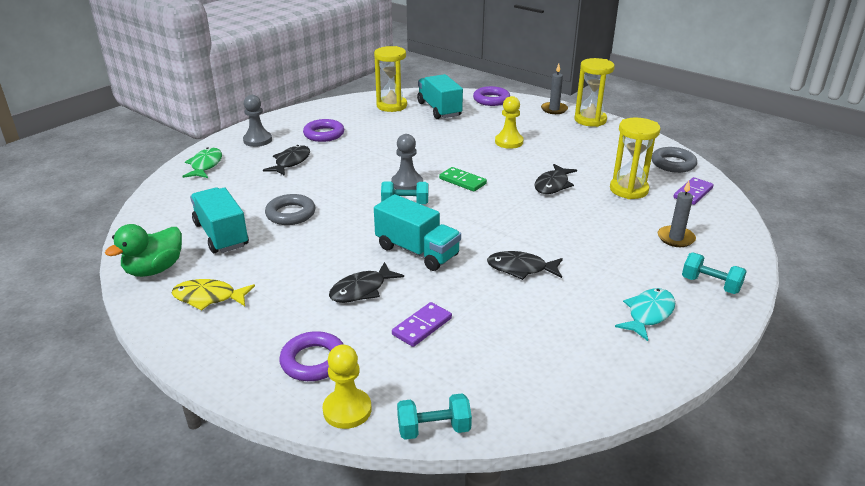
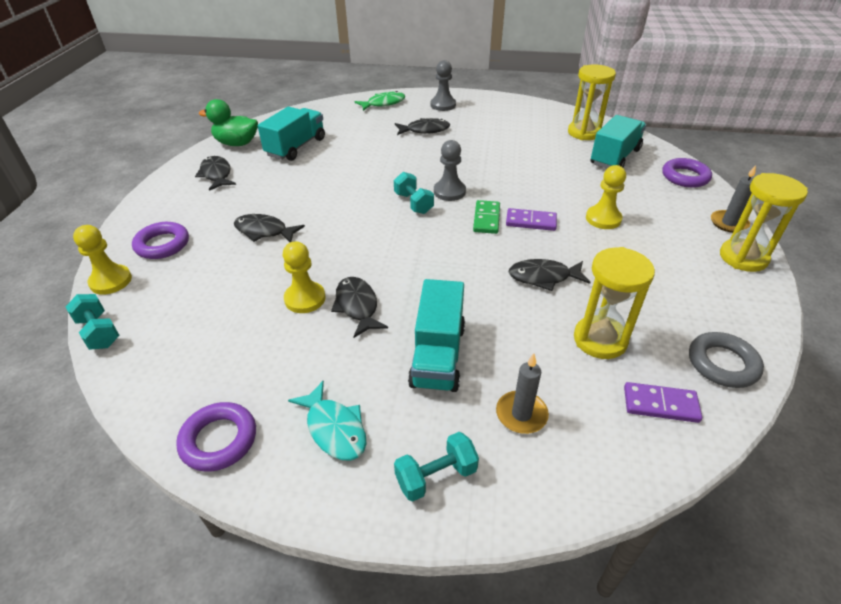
camera: 60 degrees right, 10 degrees up
(209, 297) = (216, 175): yellow fish -> black fish
(290, 214) = (347, 160): grey ring -> none
(324, 134) = (487, 125): purple ring -> purple ring (219, 440)
(417, 251) = (340, 237): turquoise truck -> turquoise truck (438, 355)
(422, 326) = (230, 279): purple domino -> purple domino (531, 222)
(489, 291) = (305, 299): none -> yellow pawn
(648, 314) = (334, 428): turquoise fish -> turquoise fish turned 45 degrees clockwise
(710, 285) = (436, 476): turquoise dumbbell -> turquoise dumbbell turned 60 degrees clockwise

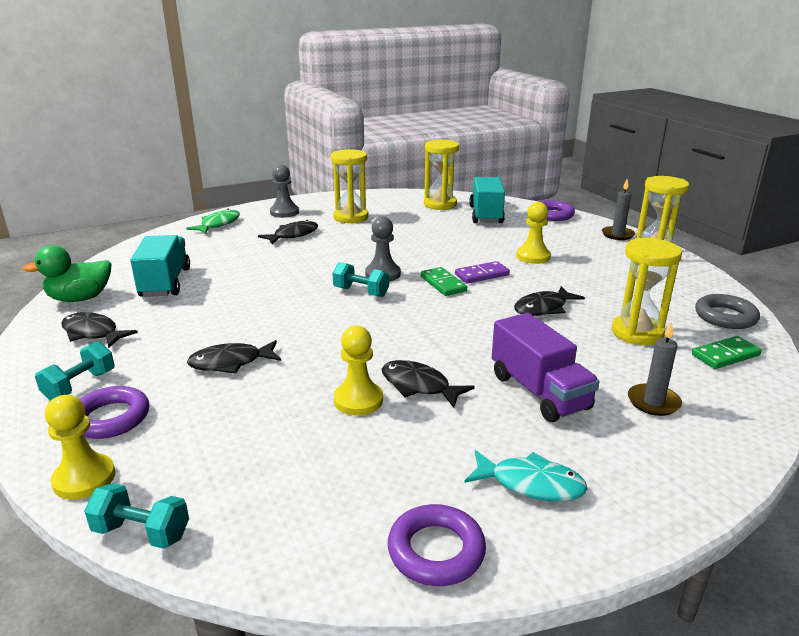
camera: 35 degrees left, 15 degrees down
(436, 476) = (655, 473): turquoise dumbbell -> turquoise dumbbell (80, 385)
(438, 355) = (539, 392): turquoise truck -> purple truck
(489, 125) = (351, 217): none -> yellow hourglass
(660, 404) = (725, 355): purple domino -> green domino

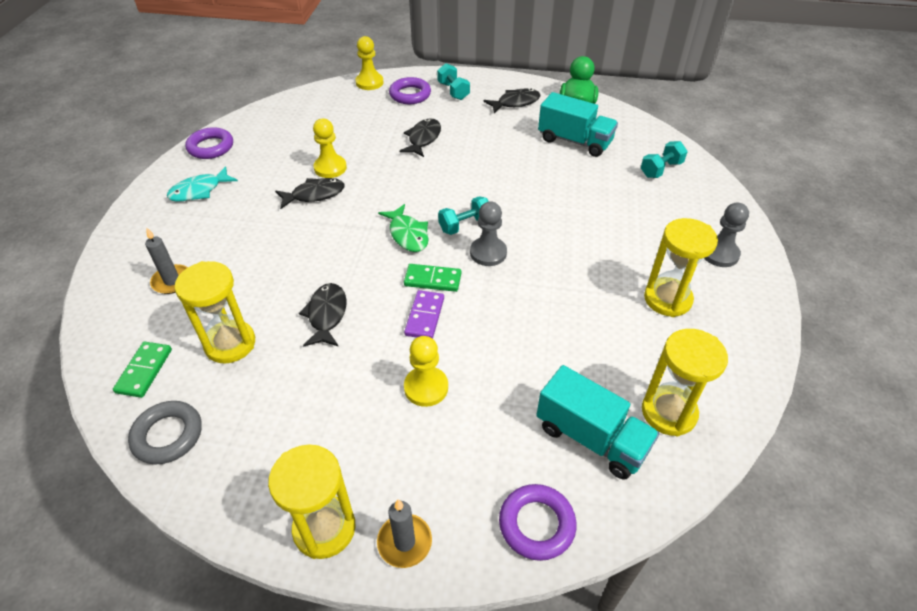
camera: 125 degrees right, 20 degrees up
(142, 532) = (318, 89): turquoise dumbbell -> turquoise dumbbell (661, 169)
(218, 224) = (705, 198): green fish -> green fish (408, 234)
(293, 235) = (636, 235): black fish -> none
(539, 392) = (246, 238): purple truck -> none

